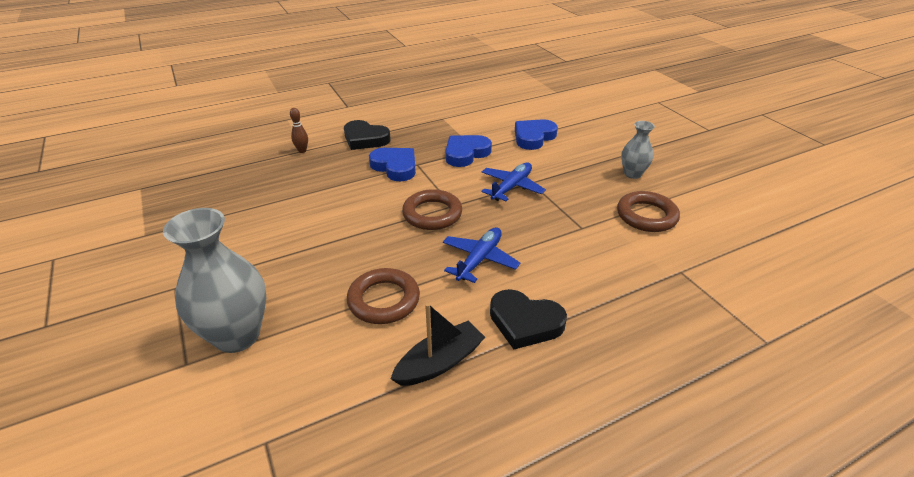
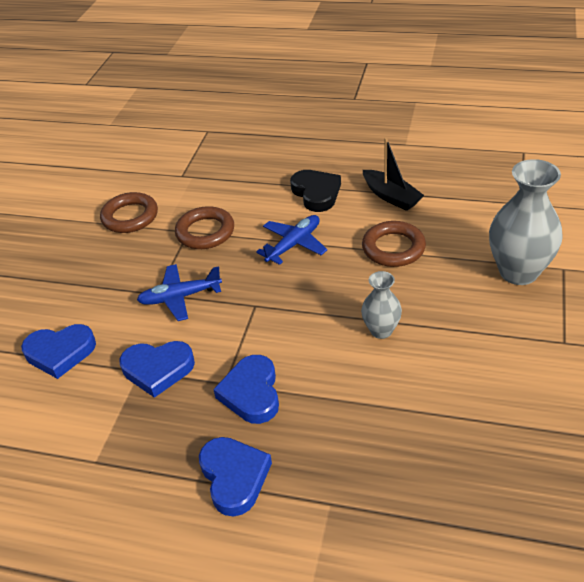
camera: 135 degrees left, 5 degrees up
(302, 151) = (334, 503): brown bowling pin -> none
(365, 139) = (234, 477): black heart -> blue heart
(432, 214) = (282, 305): brown ring -> brown ring (205, 232)
(439, 362) = (391, 196): black boat -> black boat turned 135 degrees counterclockwise
(479, 259) = (294, 244): blue plane -> blue plane turned 150 degrees clockwise
(632, 174) = (67, 255): grey vase -> grey vase (381, 330)

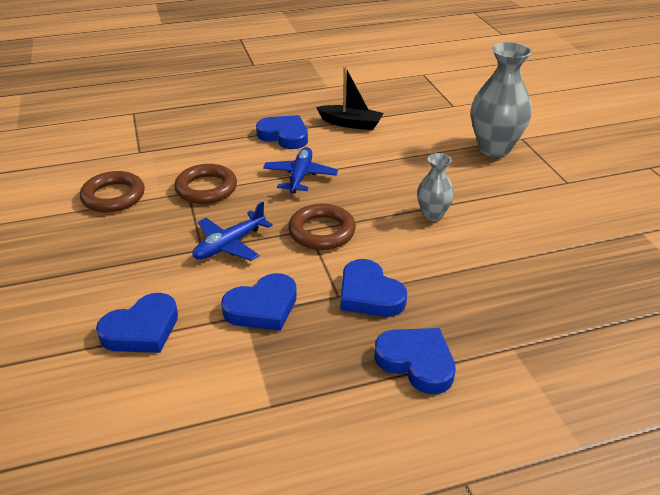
camera: 35 degrees left, 5 degrees down
(316, 193) = (284, 136): black heart -> blue heart
(393, 248) = (387, 157): brown ring -> brown ring (322, 231)

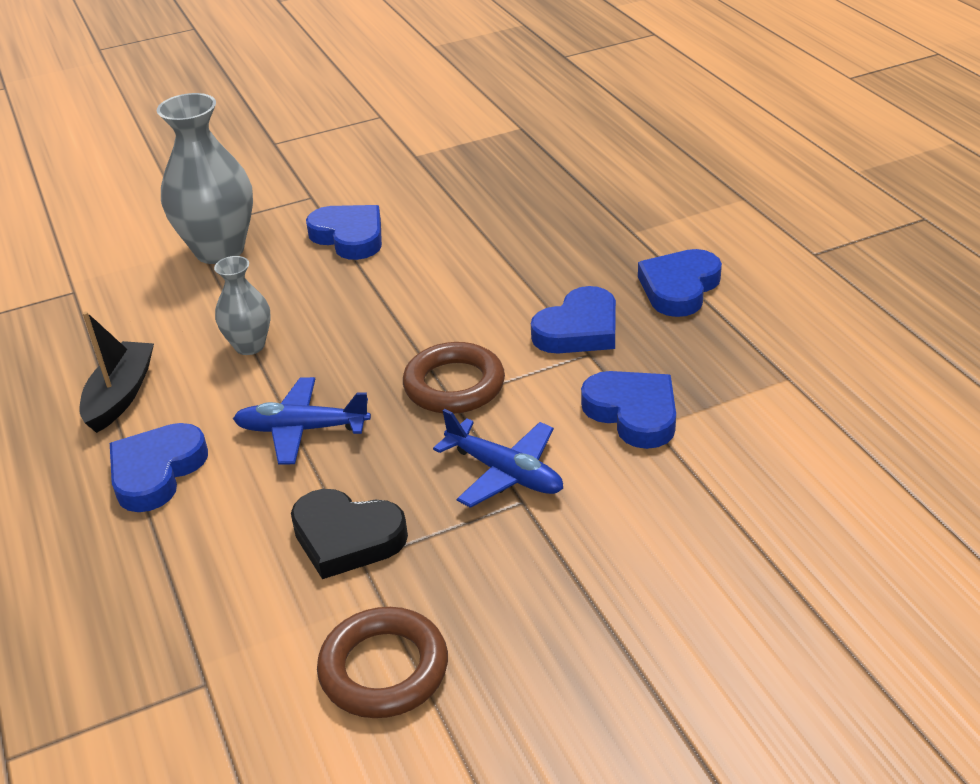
camera: 95 degrees left, 0 degrees up
(142, 329) = (718, 518): blue heart -> blue heart (349, 237)
(206, 188) = (346, 538): brown ring -> black heart
(432, 215) = (398, 293): grey vase -> grey vase (249, 346)

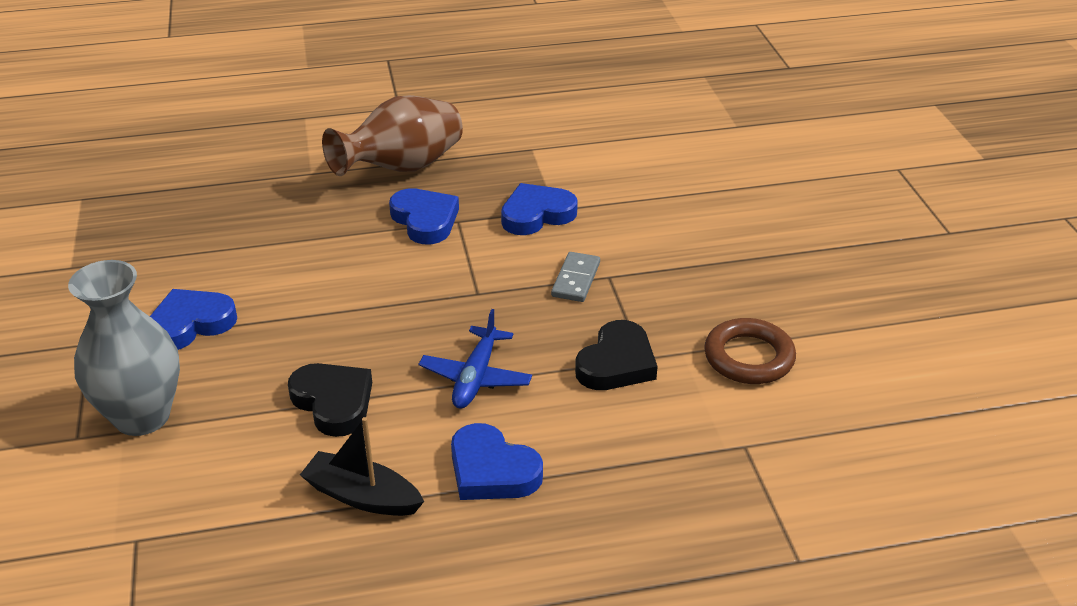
camera: 80 degrees left, 0 degrees up
(249, 346) = (333, 402): grey vase -> black heart
(454, 385) = (461, 289): brown ring -> none
(505, 473) = (575, 279): blue plane -> grey domino
(679, 288) = (402, 168): blue heart -> brown vase

